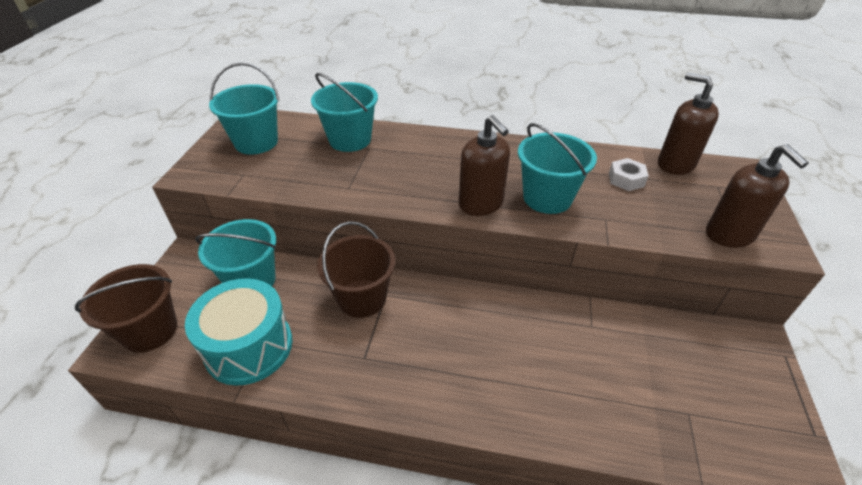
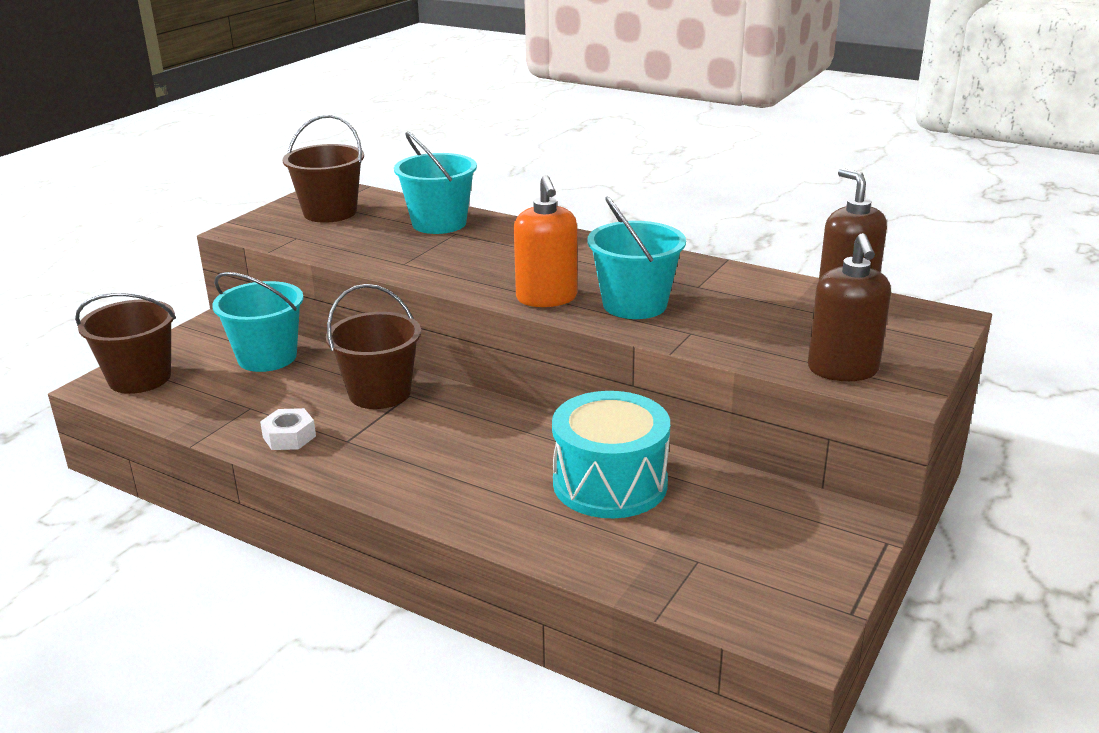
camera: 20 degrees right, 15 degrees down
(249, 347) = (231, 409): turquoise drum -> turquoise drum (610, 483)
(256, 142) = (330, 212): turquoise bucket -> brown bucket
(481, 204) = (546, 298): brown soap dispenser -> orange soap dispenser
(626, 179) = (758, 303): white nut -> white nut (289, 437)

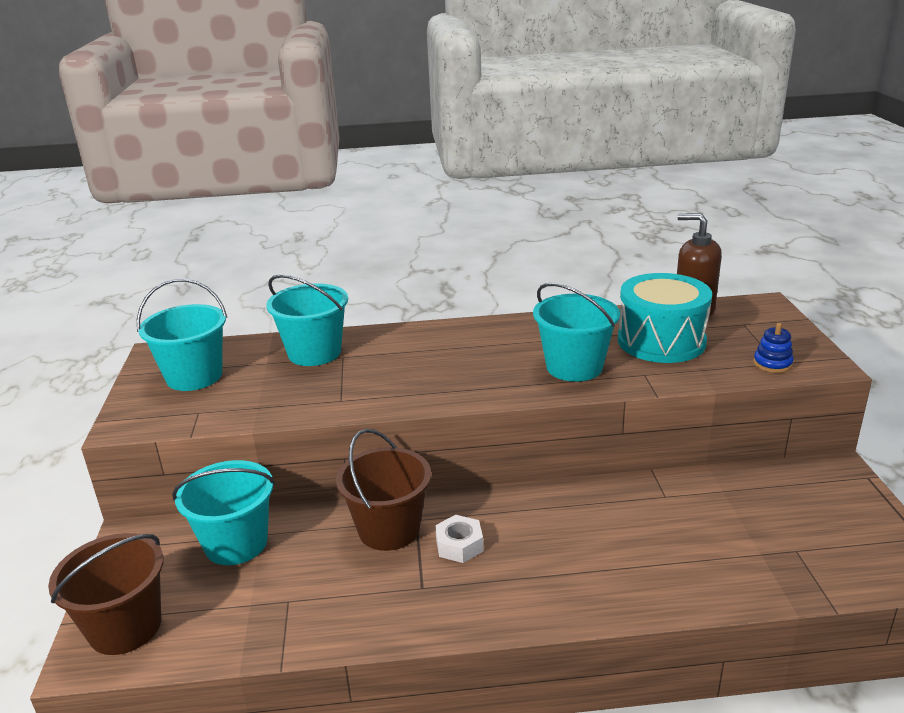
camera: 35 degrees left, 0 degrees up
(289, 437) = (365, 610): white nut -> white nut (459, 545)
(330, 212) = (194, 376): brown bucket -> turquoise bucket
(546, 298) = (505, 386): orange soap dispenser -> none
(610, 483) = (663, 520): turquoise drum -> turquoise drum (661, 341)
(843, 370) = (772, 364): brown soap dispenser -> blue stacking toy

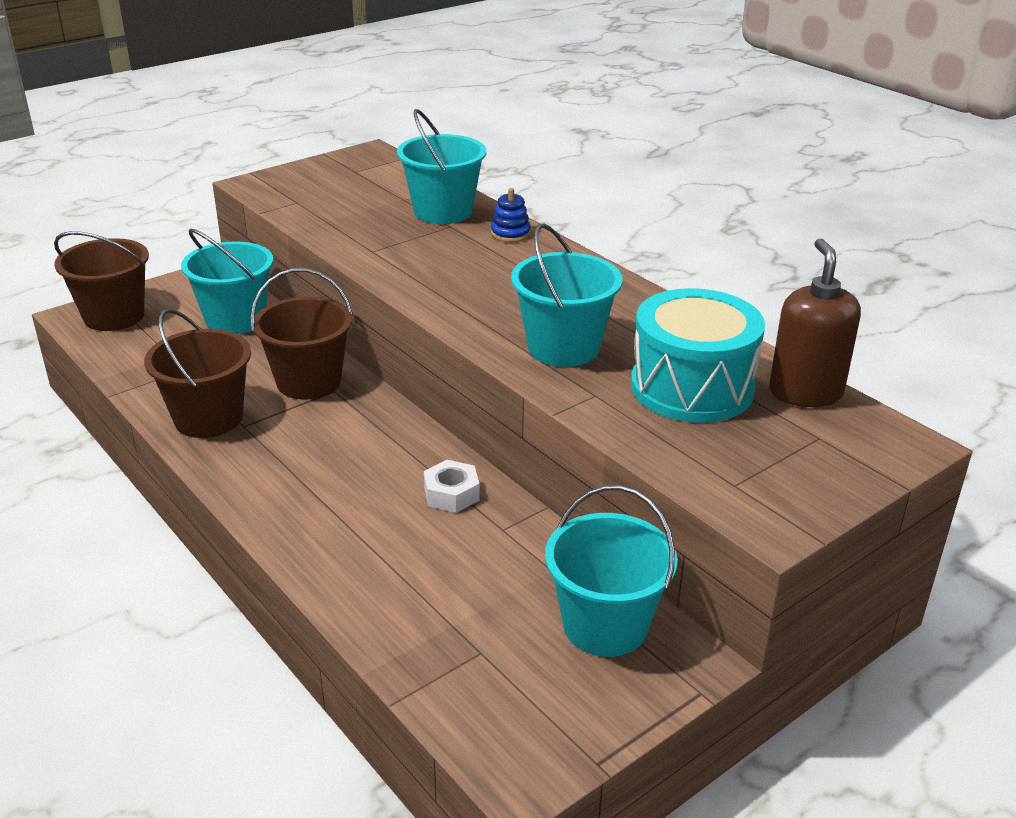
camera: 55 degrees right, 5 degrees up
(194, 376) = (349, 180): turquoise bucket -> turquoise bucket (605, 625)
(389, 607) = (208, 418): none -> brown bucket
(459, 545) = (315, 425): white nut -> white nut (451, 494)
(772, 364) = (726, 480): blue stacking toy -> blue stacking toy (510, 234)

